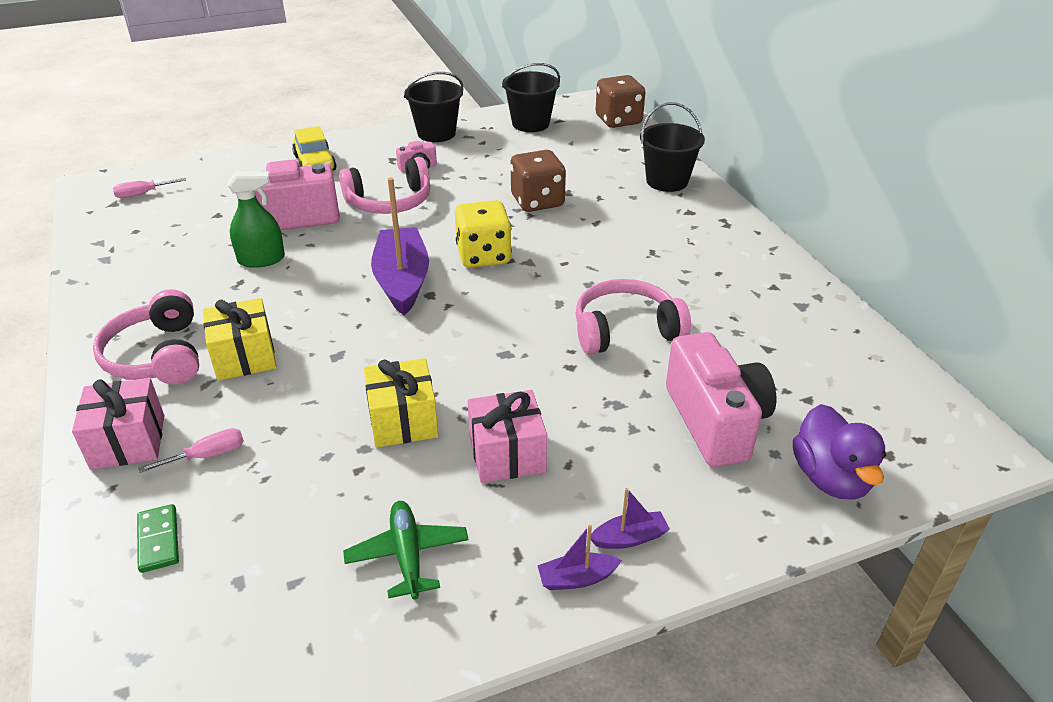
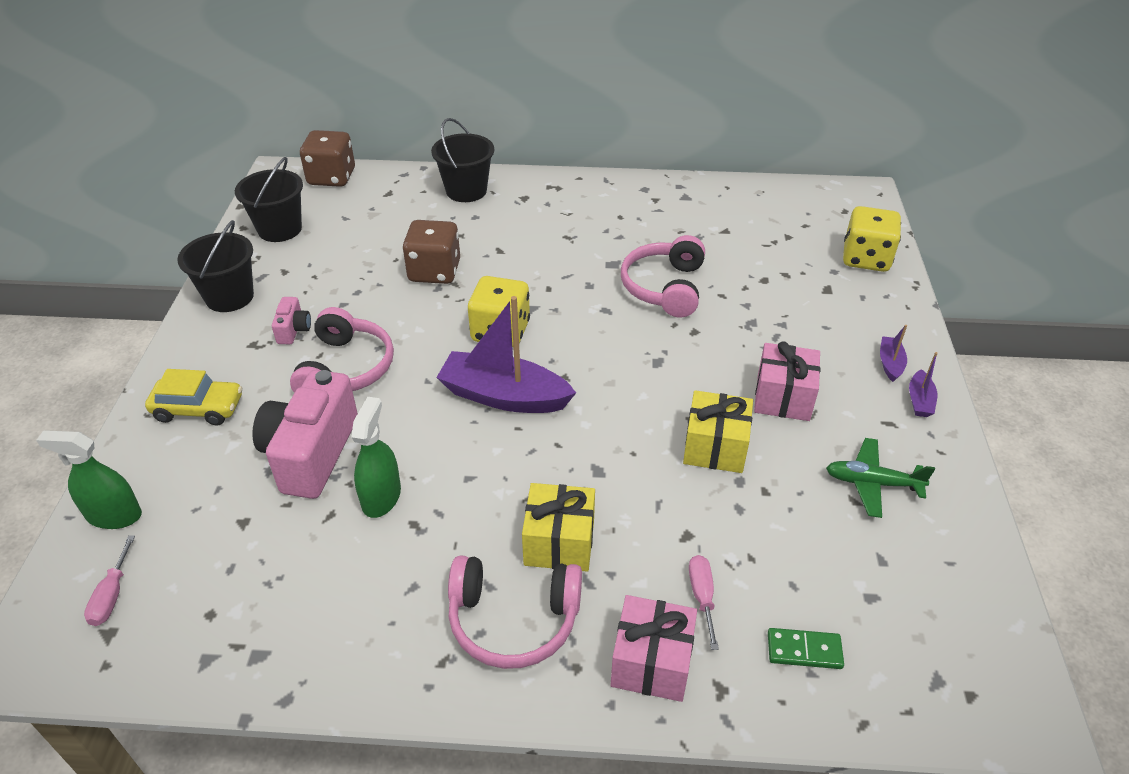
camera: 65 degrees left, 5 degrees up
(207, 171) = (114, 515): none -> green spray bottle
(715, 421) = (792, 284): pink camera -> none
(830, 478) = (866, 258): purple duck -> yellow dice

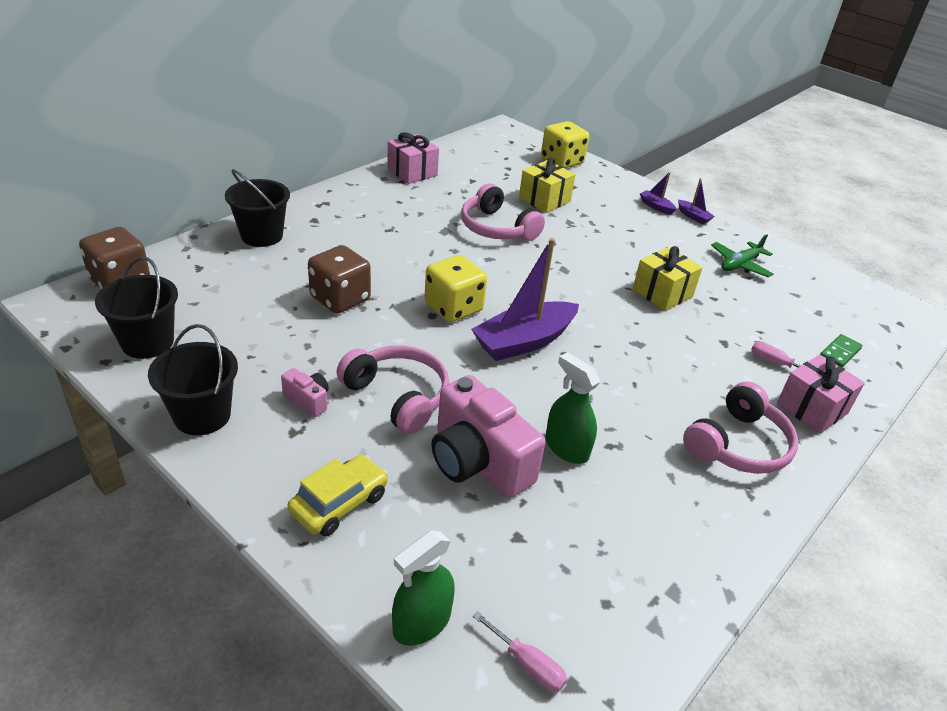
camera: 55 degrees left, 5 degrees down
(559, 542) = (687, 391): yellow gift -> yellow gift (544, 200)
(783, 397) = (645, 250): pink gift -> pink gift (412, 172)

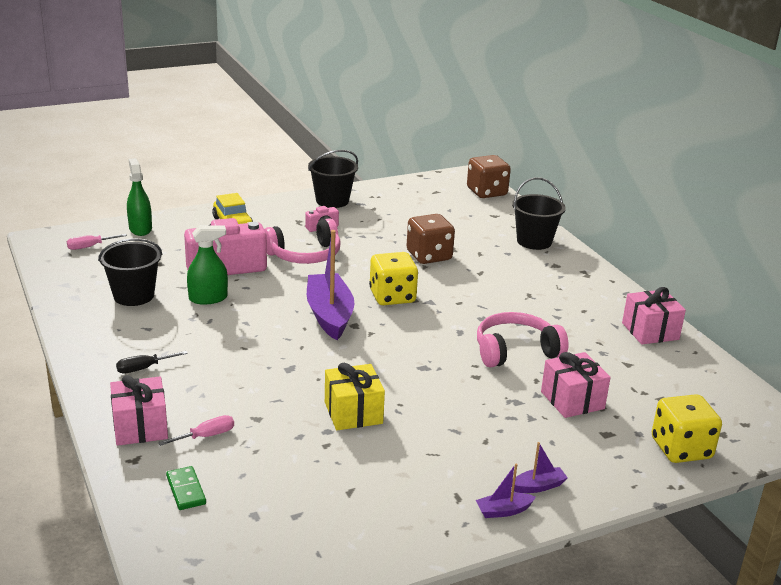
camera: 115 degrees right, 10 degrees down
(147, 342) = (412, 194): black bucket -> black bucket (134, 296)
(544, 200) = (572, 400): yellow gift -> pink gift
(738, 445) = (143, 368): pink headphones -> black screwdriver
(740, 264) = (376, 498): green plane -> none

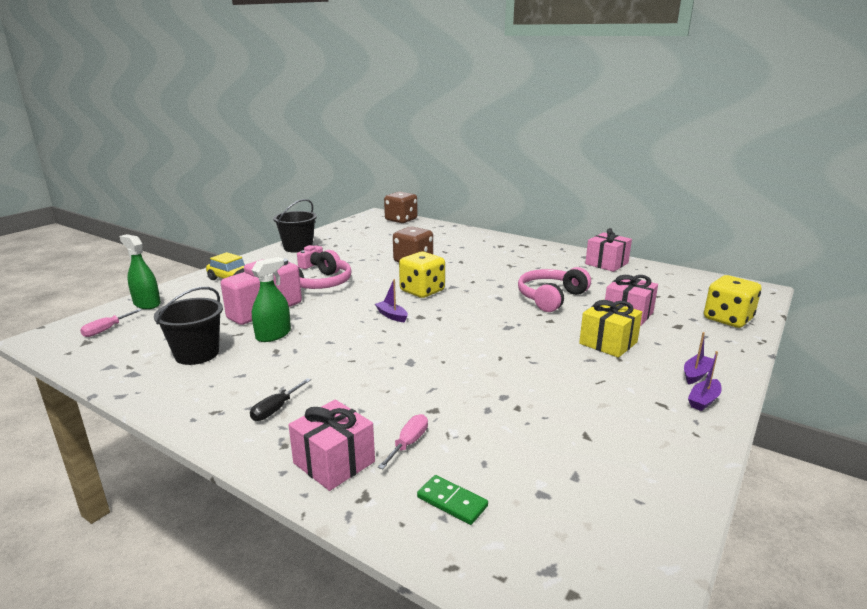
camera: 30 degrees left, 5 degrees down
(329, 315) = (392, 316): purple boat -> purple boat, size x0.45
(353, 413) = (503, 375): yellow gift -> yellow gift (608, 343)
(534, 241) = (469, 237): black bucket -> none

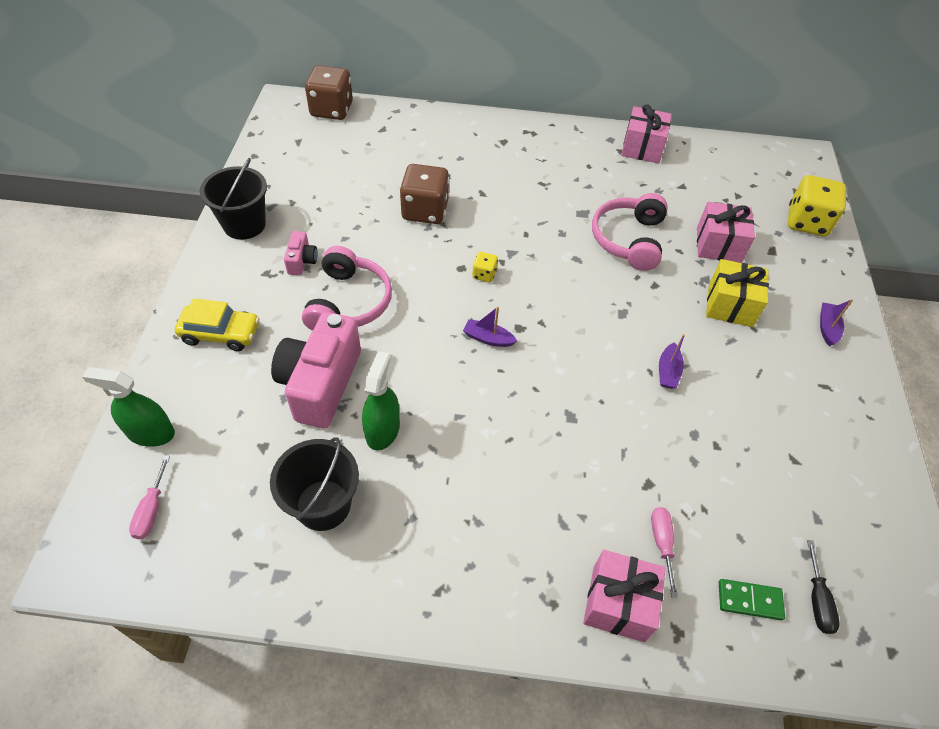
camera: 30 degrees left, 30 degrees up
(276, 409) = (499, 556): black screwdriver -> black screwdriver (817, 600)
(422, 291) = (484, 274): yellow dice -> yellow dice, size x0.47
(703, 400) = (852, 366): purple boat -> purple boat (668, 371)

